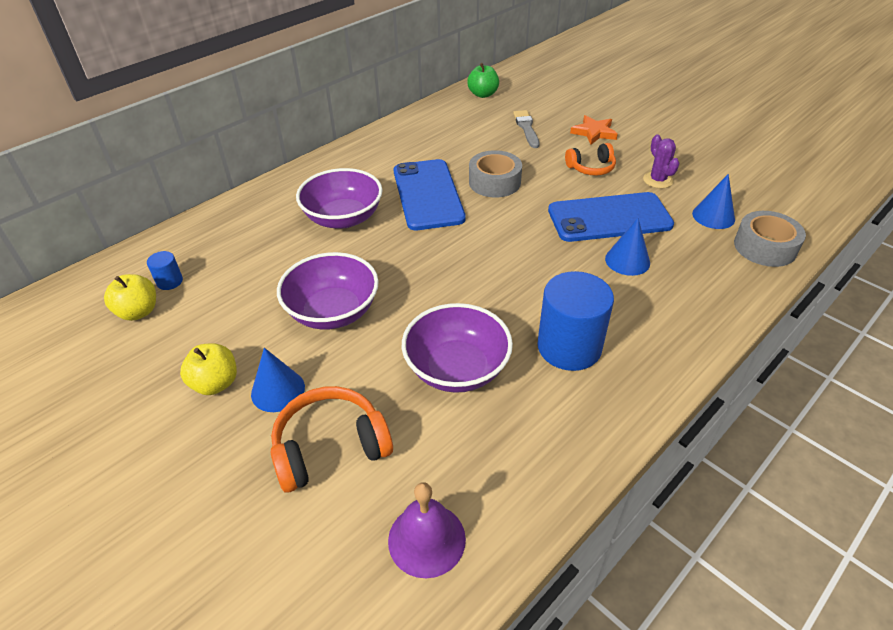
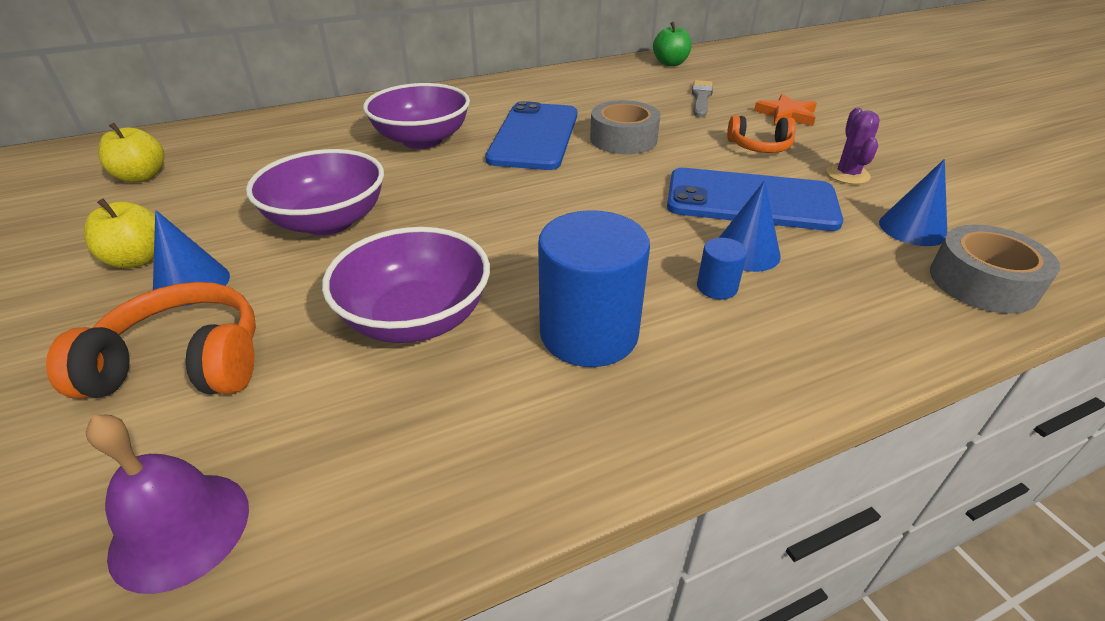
camera: 20 degrees right, 5 degrees down
(169, 281) = (198, 158): blue cylinder -> blue cylinder (717, 287)

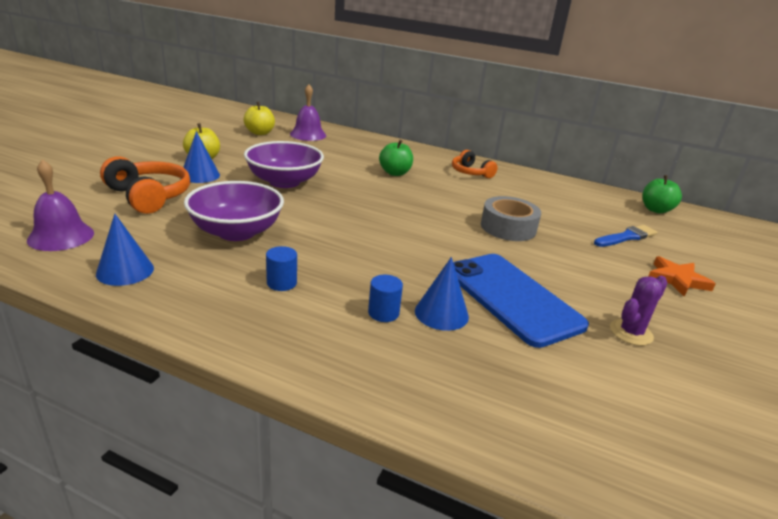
camera: 45 degrees right, 10 degrees down
(218, 145) = (308, 134): none -> purple bell
(422, 140) = (395, 173): purple bowl -> green apple
(534, 136) = (456, 200): blue phone -> none
(589, 333) = (281, 283): blue cylinder -> blue cylinder, size x0.45
(701, 98) = (626, 237): grey brush -> blue brush
(759, 147) = (598, 281): orange headphones -> orange headphones (470, 172)
(912, 228) = (598, 386): blue cone -> blue cone (125, 271)
(982, 282) = (570, 443): grey tape -> none

